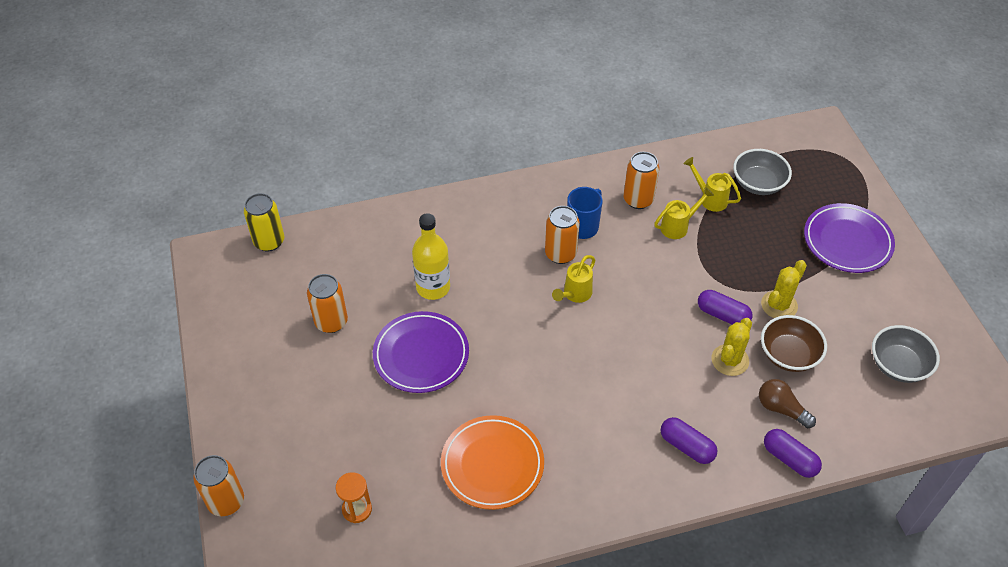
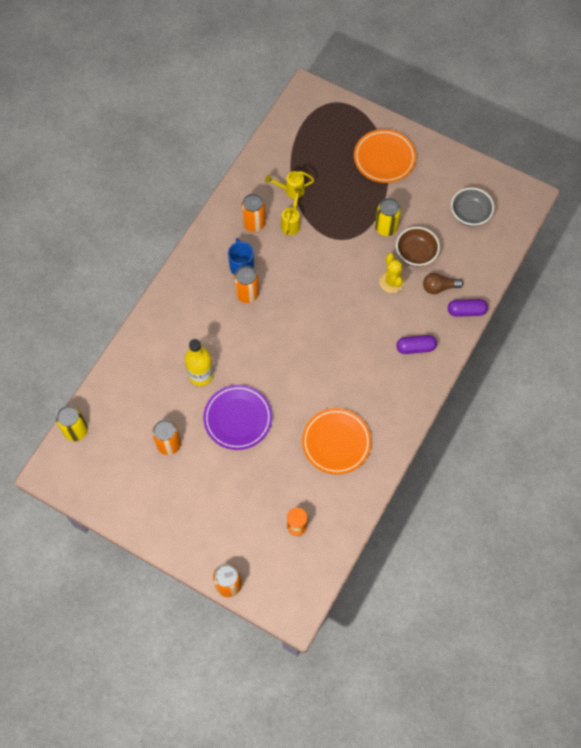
camera: 45 degrees left, 15 degrees up
(574, 295) = (279, 312): yellow watering can -> none
(722, 315) = (364, 258): purple capsule -> none
(758, 184) = (307, 158): grey bowl -> none
(779, 305) = (386, 228): yellow cactus -> yellow can
(847, 241) = (384, 158): purple plate -> orange plate

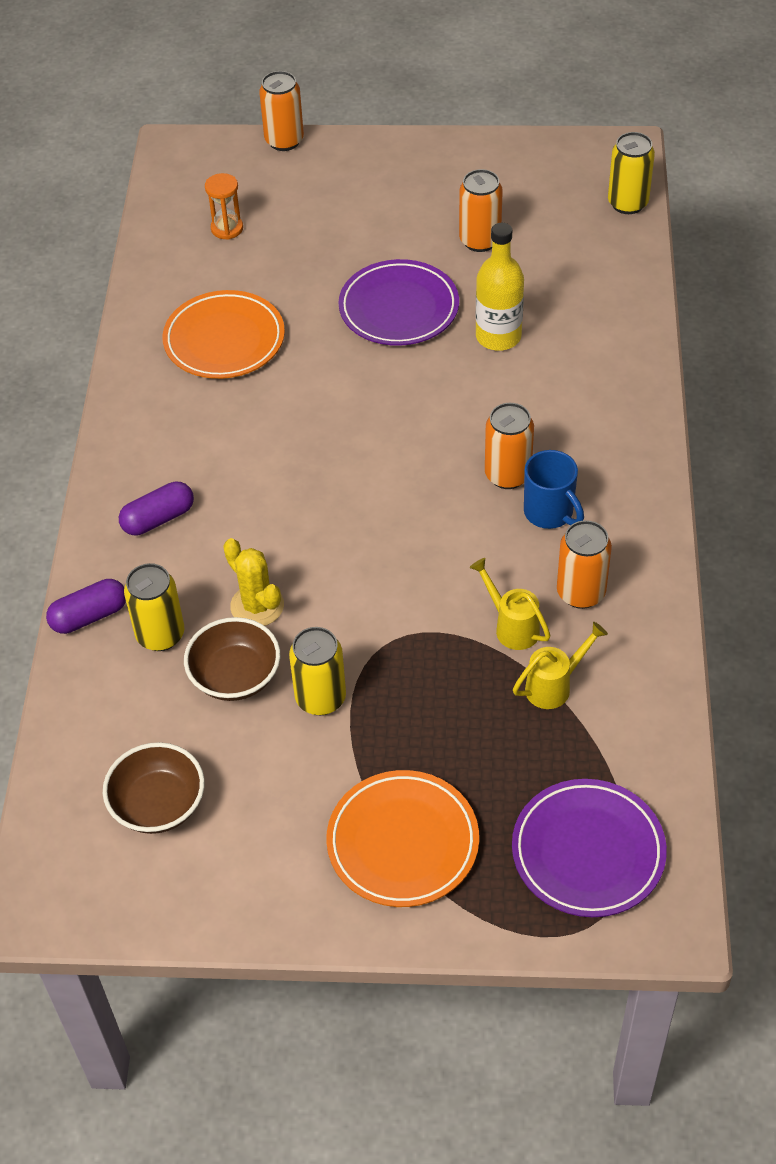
camera: 155 degrees right, 15 degrees down
(291, 222) = (511, 626): yellow watering can -> yellow watering can turned 150 degrees clockwise
(319, 125) = (588, 852): none -> purple plate
(439, 287) = (160, 635): brown light bulb -> yellow can
(470, 214) = (158, 804): grey bowl -> brown bowl

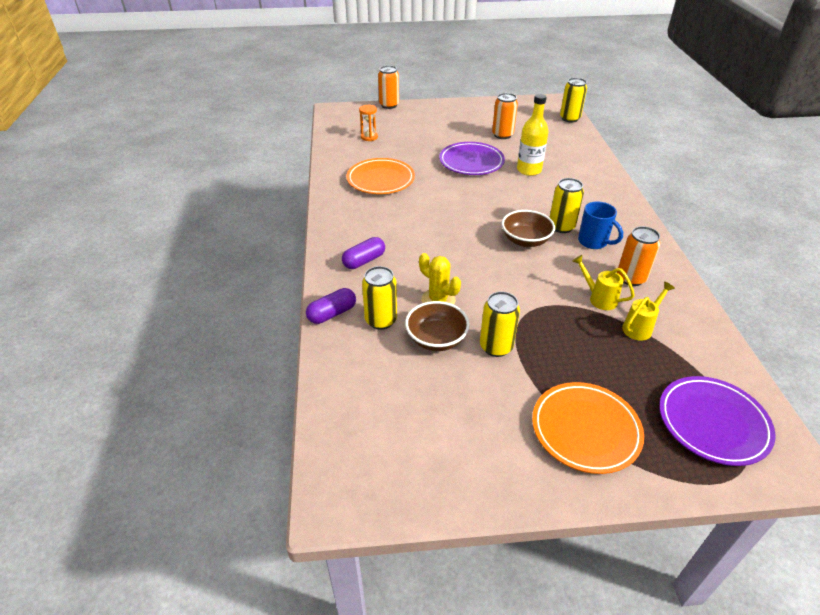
camera: 10 degrees left, 10 degrees down
(158, 804) = (406, 422): brown bowl -> brown bowl (525, 240)
(507, 475) = (561, 227): orange can -> yellow can

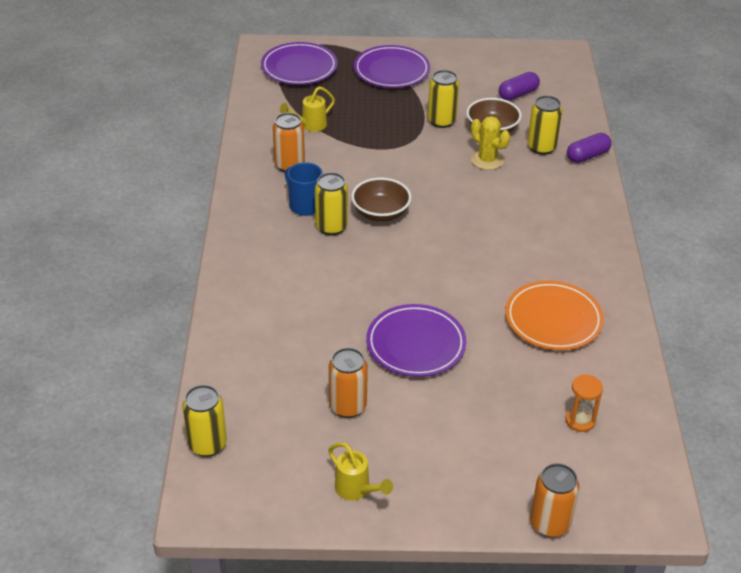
camera: 175 degrees left, 0 degrees up
(364, 261) = (563, 204): purple capsule -> purple capsule (518, 94)
(529, 170) = (334, 321): yellow bottle -> none
(585, 430) = (391, 71): orange plate -> purple plate
(598, 298) = (333, 150): yellow watering can -> yellow watering can (357, 490)

